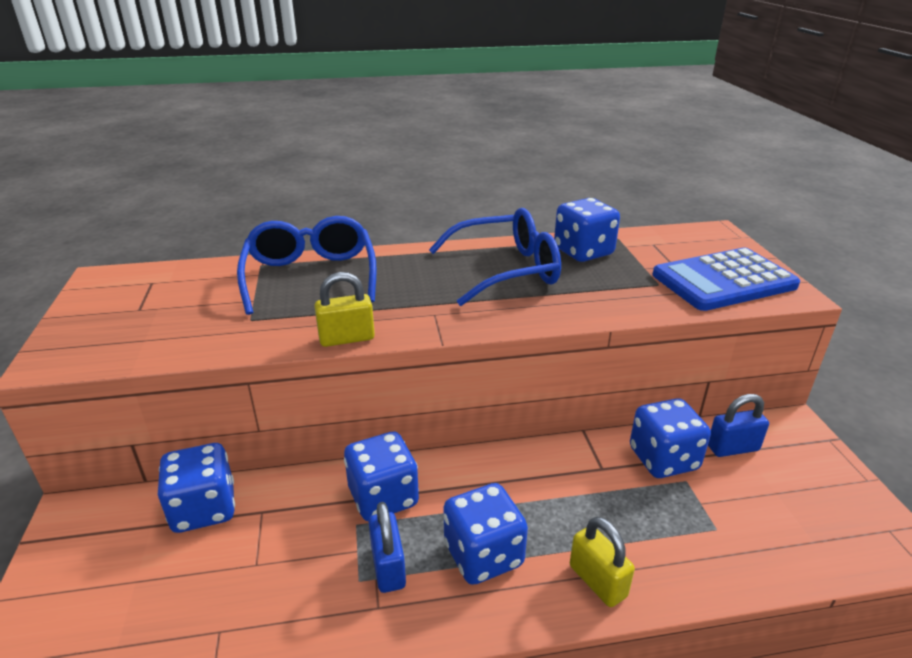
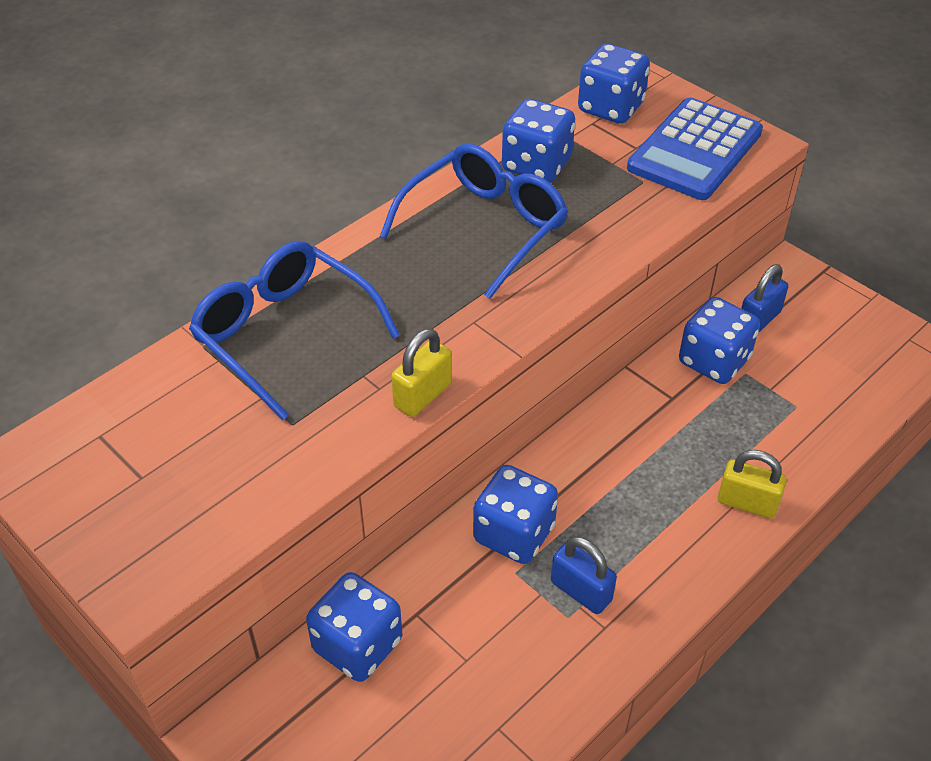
camera: 35 degrees left, 15 degrees up
(483, 555) = (646, 534): blue dice -> blue dice (611, 107)

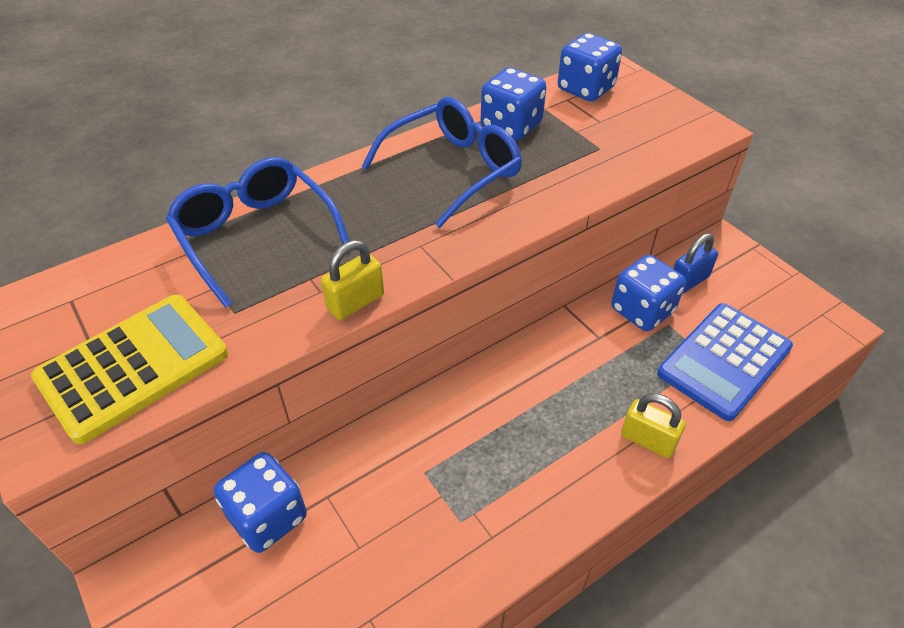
camera: 10 degrees right, 0 degrees up
(204, 497) = (133, 366): none -> yellow calculator
(514, 534) = (432, 437): blue dice -> none
(581, 591) = (478, 499): blue padlock -> none
(695, 150) = (650, 128): blue calculator -> blue calculator (724, 361)

